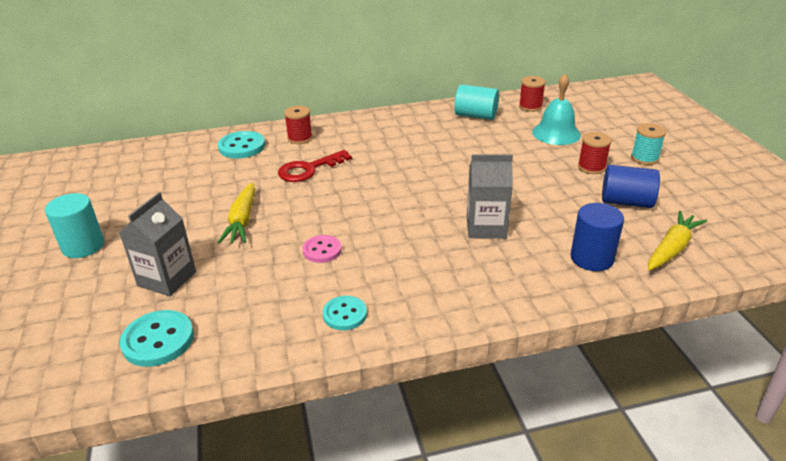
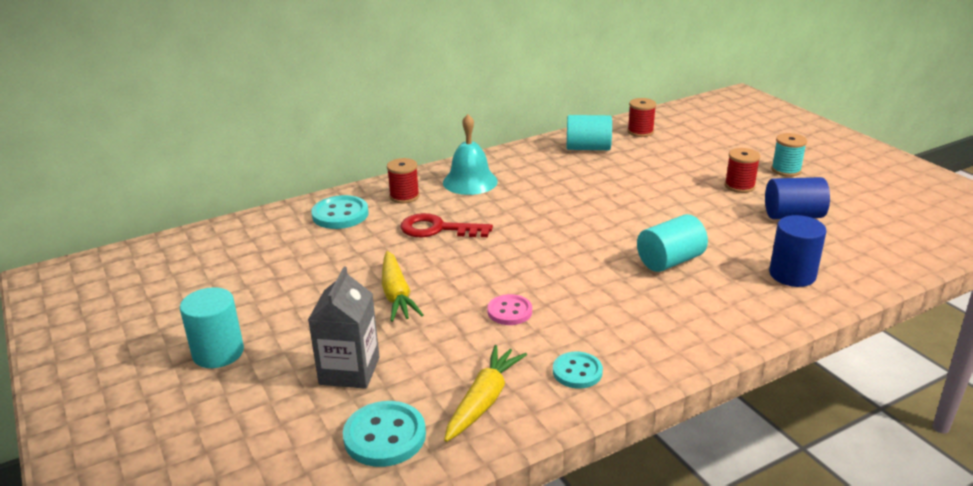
camera: 15 degrees left, 5 degrees down
(308, 169) = (437, 229): red key -> red key turned 60 degrees clockwise
(486, 227) = (670, 261): grey carton -> turquoise cylinder
(556, 133) = (683, 156): turquoise bell -> turquoise bell (470, 181)
(672, 248) = (861, 253): yellow carrot -> yellow carrot (484, 400)

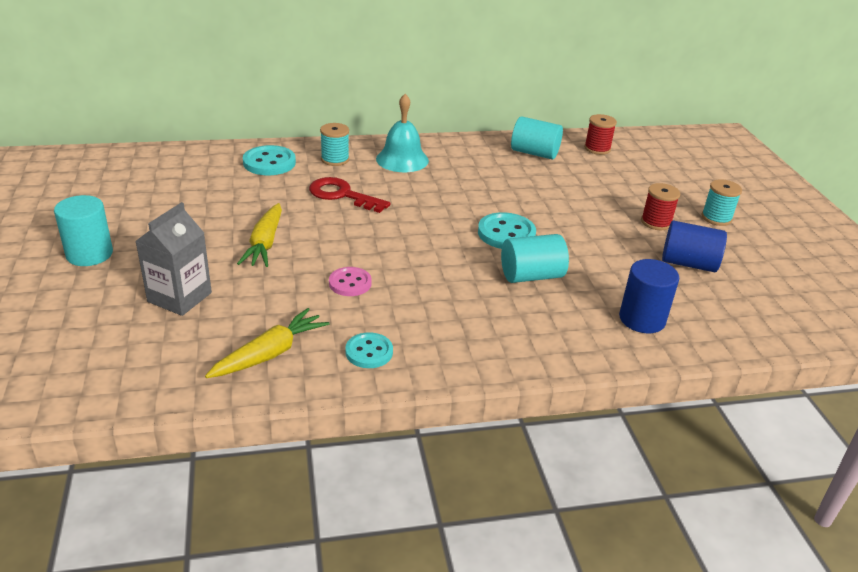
camera: 15 degrees right, 5 degrees up
(385, 436) = (167, 359): turquoise button -> turquoise button (506, 233)
(404, 196) = (335, 159): red spool -> turquoise spool

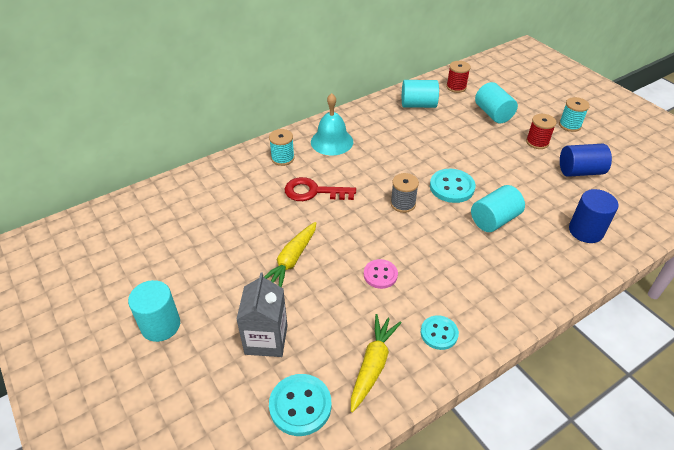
camera: 20 degrees left, 10 degrees up
(265, 243) = (291, 261): yellow carrot -> yellow carrot turned 45 degrees clockwise
(269, 163) = (235, 178): turquoise button -> turquoise button (300, 405)
(433, 232) = (403, 204): none -> grey spool
(622, 183) = (493, 114): none -> turquoise cylinder

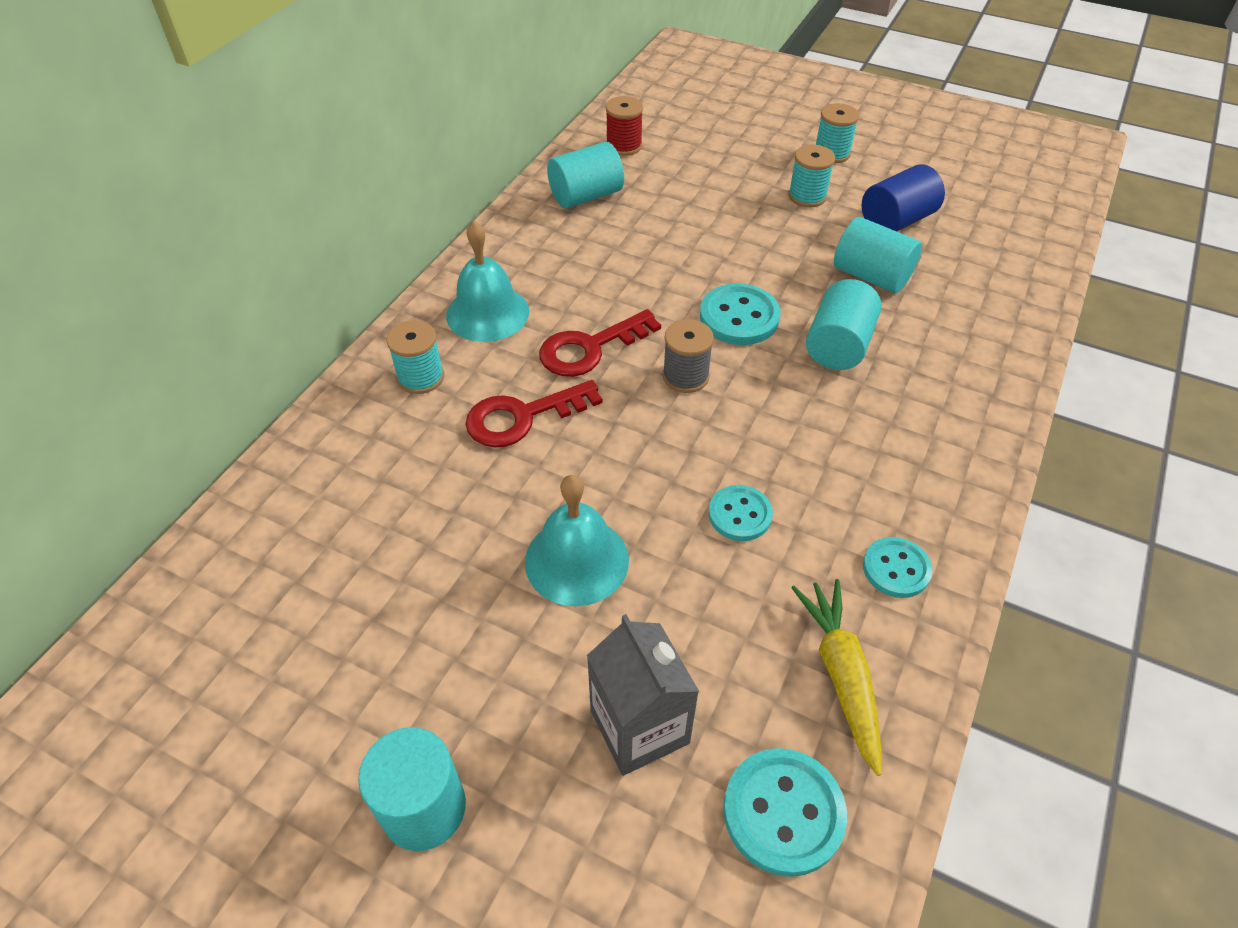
camera: 30 degrees left, 5 degrees up
(291, 261) = (577, 560): yellow carrot -> turquoise bell
(366, 174) = (589, 348): none -> red key
(380, 275) = (740, 514): pink button -> turquoise button
(493, 114) = (712, 172): turquoise cylinder -> turquoise cylinder (871, 276)
(537, 142) = (807, 196): red spool -> turquoise spool
(585, 231) = (969, 310): blue cylinder -> none

